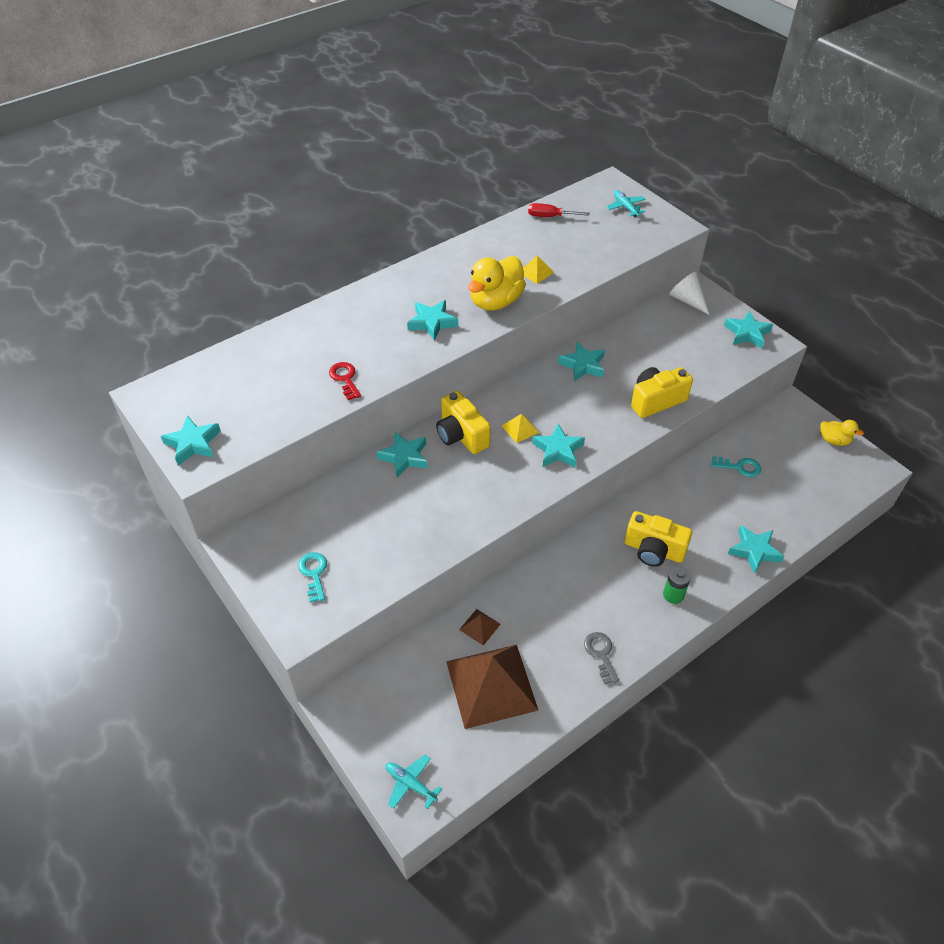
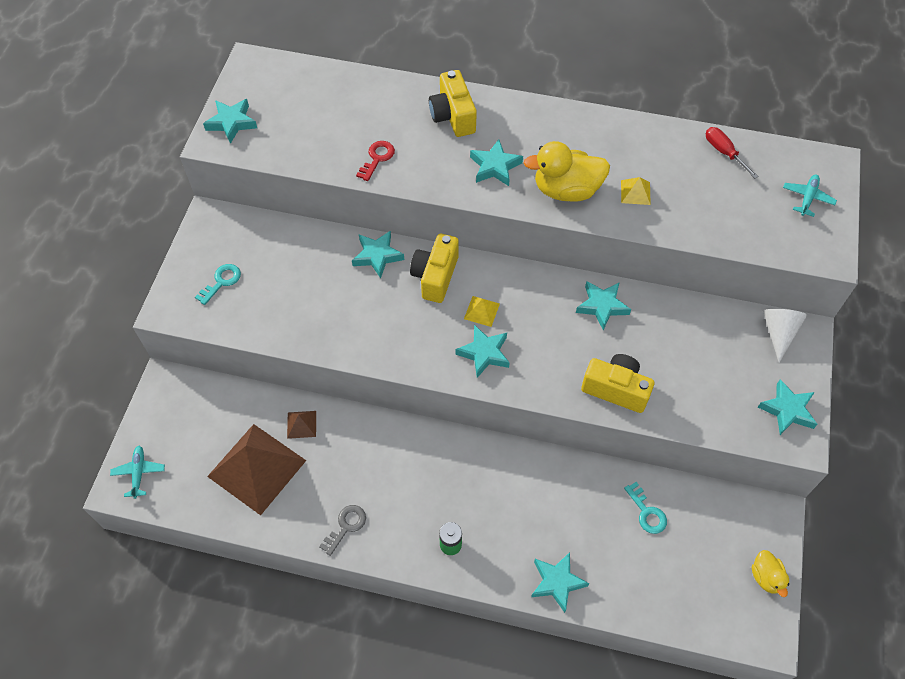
camera: 50 degrees right, 10 degrees up
(653, 550) = (484, 500): yellow camera -> yellow camera (453, 116)

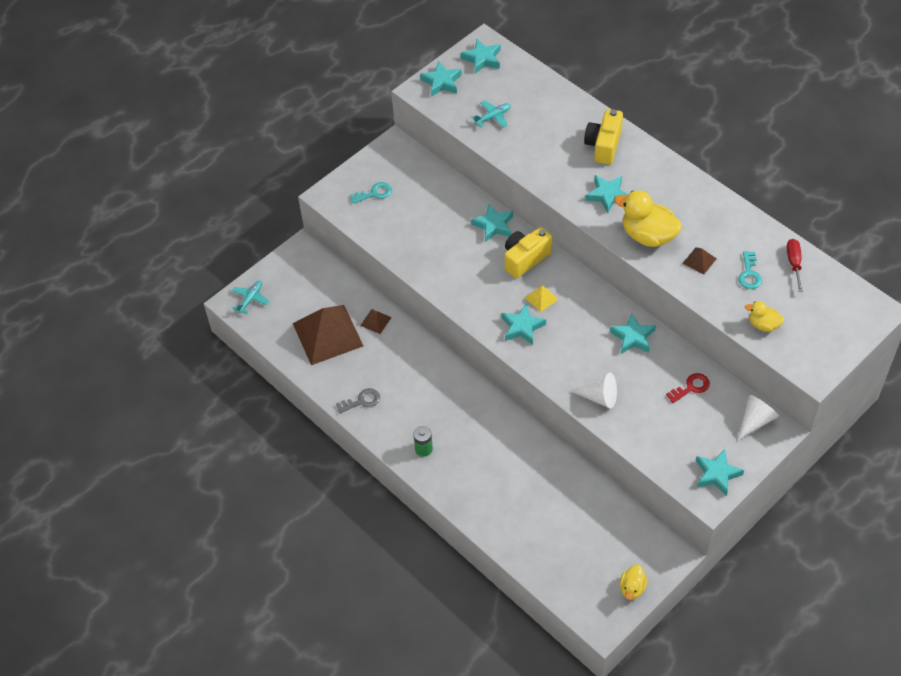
camera: 35 degrees right, 5 degrees down
(377, 158) = (526, 152): red key -> red key (691, 387)
(557, 582) = (479, 510): turquoise star -> turquoise star (482, 59)
(616, 389) = (599, 397): yellow camera -> white cone
(635, 192) = (699, 260): yellow pyramid -> brown pyramid
(647, 512) = (577, 502): turquoise key -> turquoise key (749, 274)
(745, 229) = (763, 324): none -> yellow duck
(807, 198) = (833, 326): turquoise plane -> turquoise plane (493, 117)

